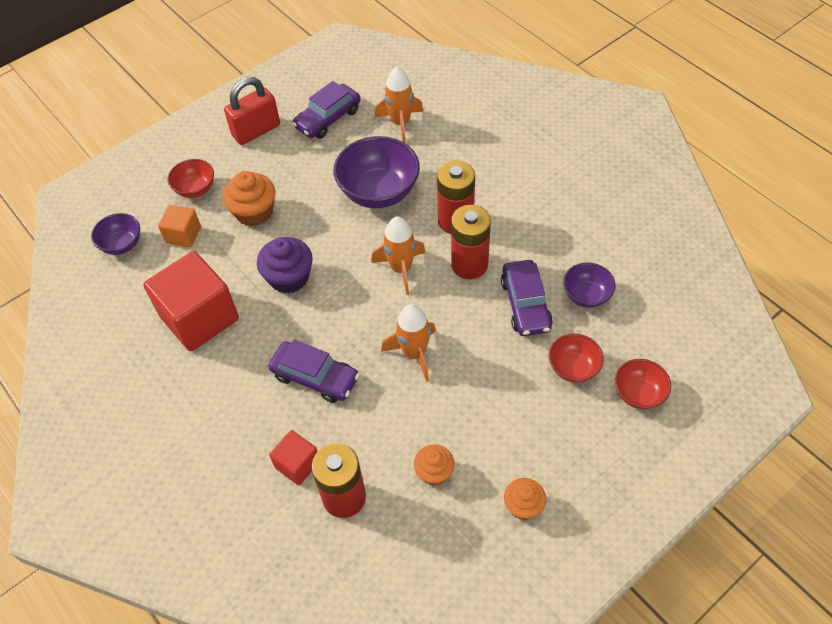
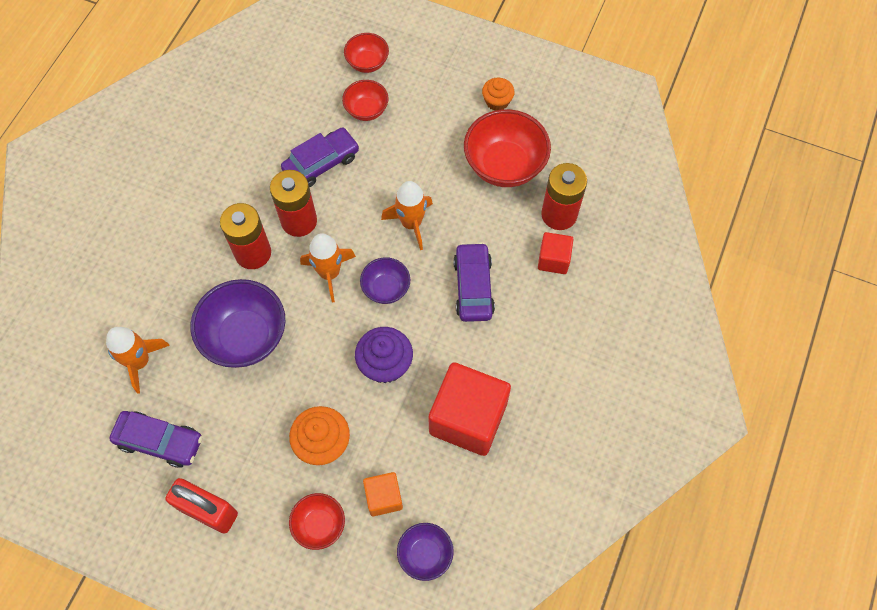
camera: 120 degrees left, 10 degrees up
(434, 472) = (504, 165): orange cupcake -> red bowl
(586, 295) = (291, 124): purple bowl -> purple bowl (386, 288)

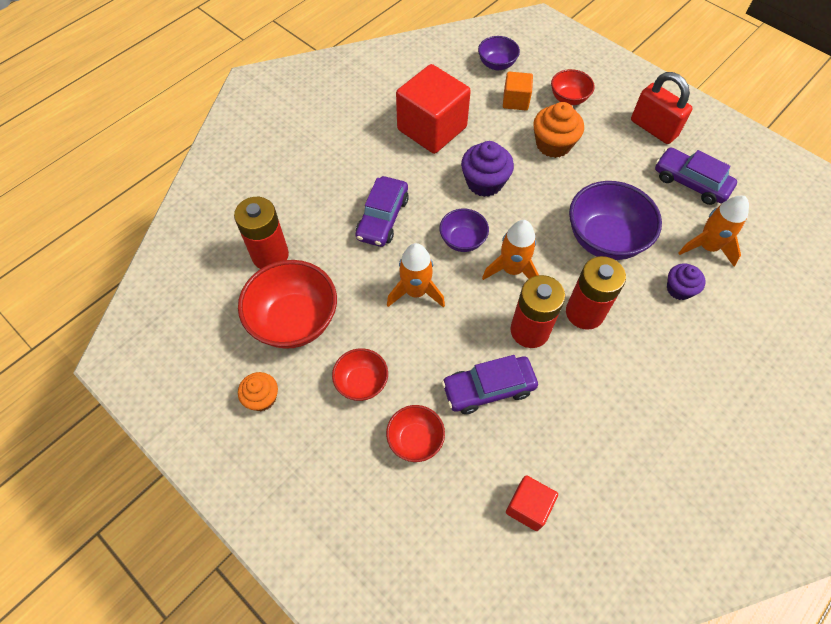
camera: 160 degrees left, 5 degrees down
(166, 305) = (679, 289): none -> purple cupcake
(367, 63) = (390, 510): red bowl -> red bowl (362, 382)
(553, 259) = (299, 218): red cube -> red cube (528, 507)

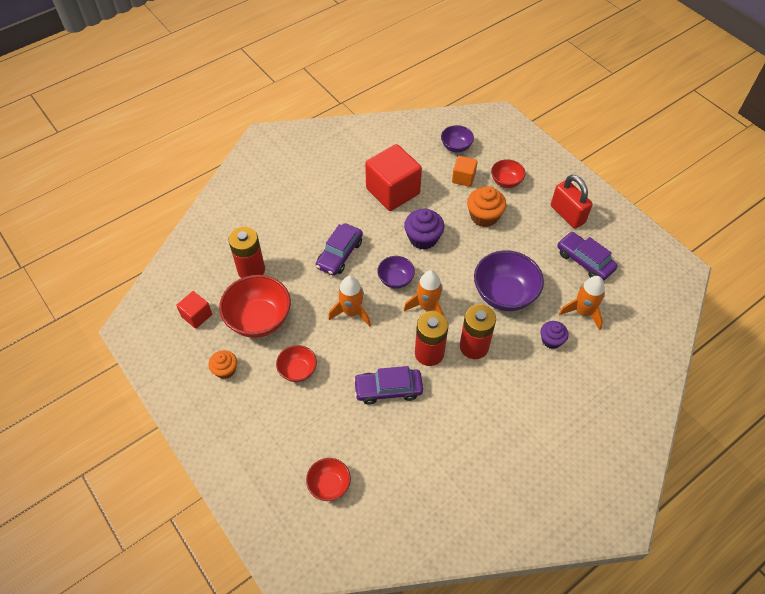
camera: 10 degrees right, 5 degrees down
(415, 440) = (327, 416): red bowl -> red bowl (329, 485)
(528, 507) = (396, 474): red cube -> red cube (197, 315)

